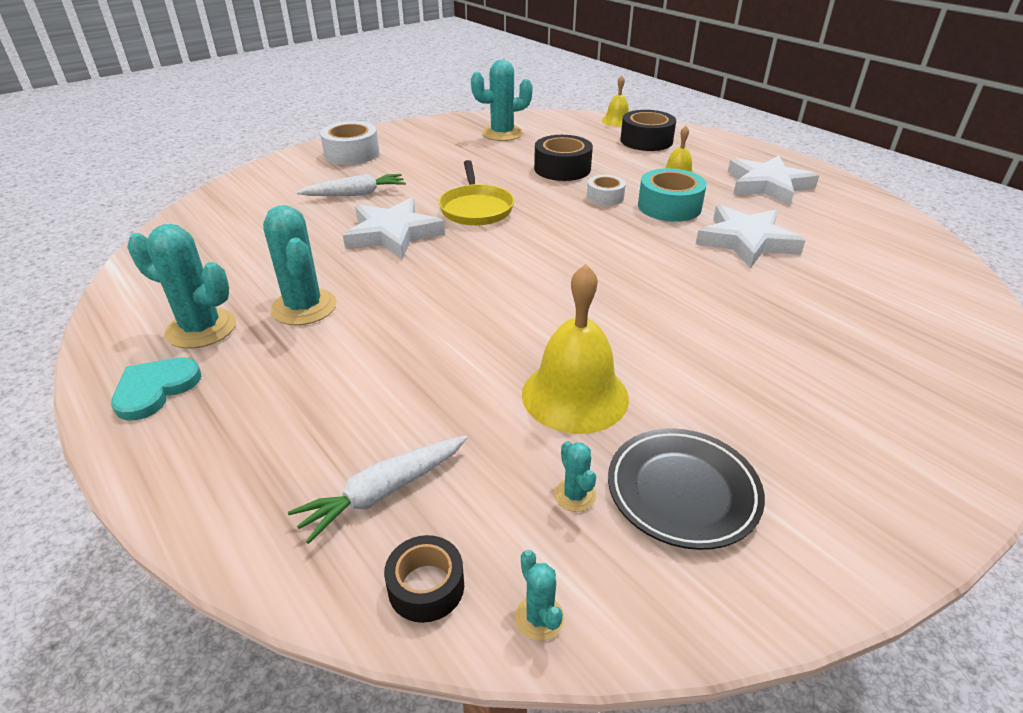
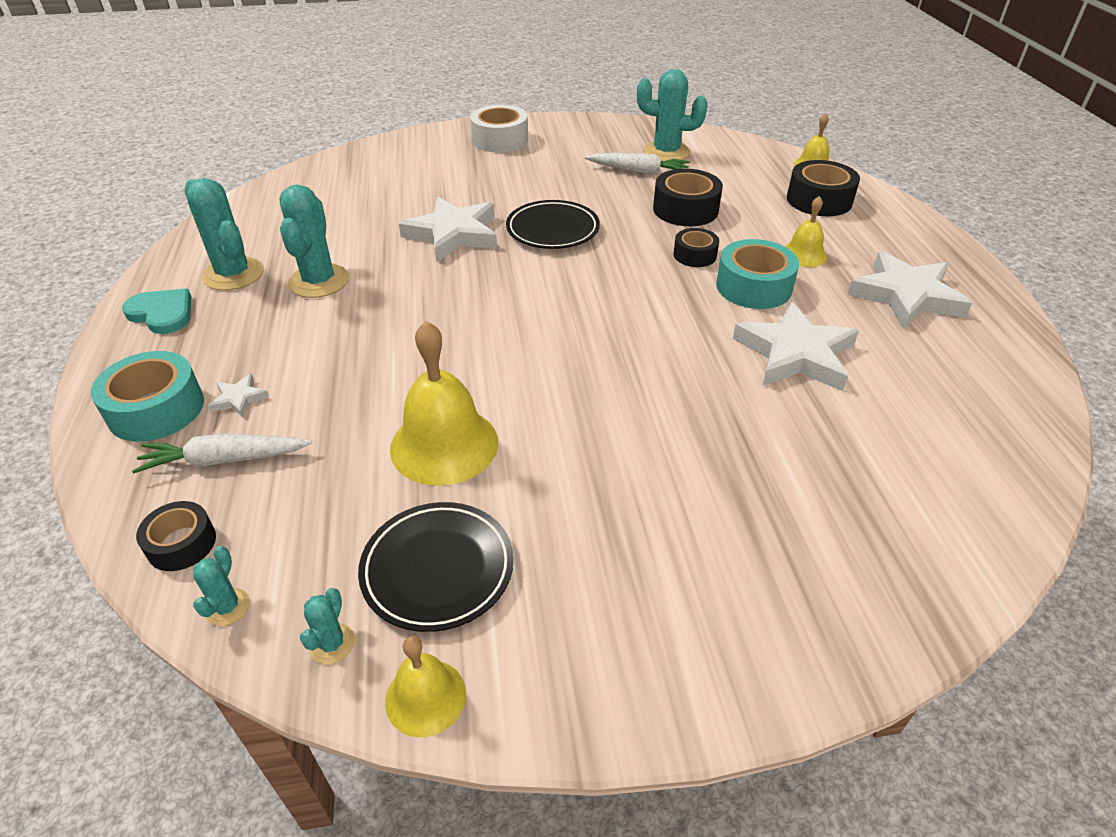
camera: 30 degrees right, 5 degrees up
(155, 389) = (162, 313): turquoise heart -> turquoise heart turned 60 degrees clockwise
(252, 478) = (156, 409): none -> turquoise tape
(336, 434) = (239, 399): none -> white star
(355, 194) = (461, 184): white carrot -> white carrot (638, 171)
(476, 208) = (552, 230): yellow pan -> black plate
(575, 495) = (351, 529): turquoise cactus -> turquoise cactus (332, 644)
(605, 197) = (695, 255): white tape -> black tape
(789, 593) = (425, 697): none -> yellow bell

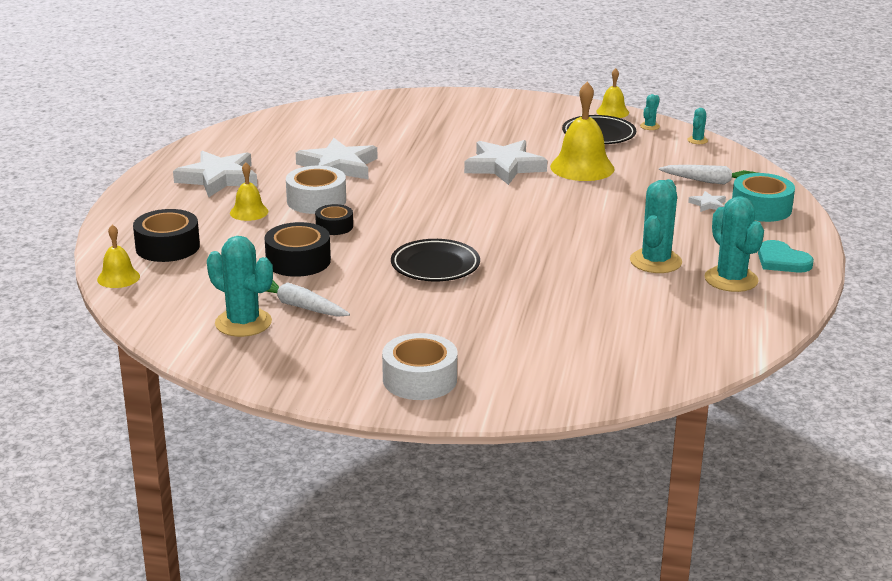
camera: 160 degrees left, 15 degrees down
(181, 544) = (725, 159): black tape -> none
(453, 234) = (527, 278): white star -> white star (504, 167)
(753, 287) = (316, 201): turquoise tape -> white tape

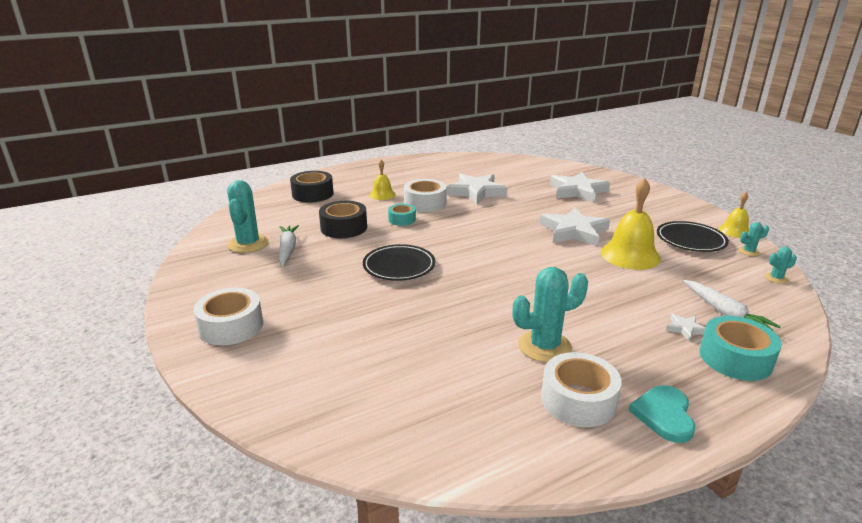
camera: 50 degrees right, 0 degrees up
(118, 278) = (263, 198): yellow bell -> none
(218, 178) = (408, 174): white star -> white star (577, 191)
(334, 226) = (402, 219): black tape -> turquoise tape
(731, 279) = (578, 400): turquoise cactus -> white tape

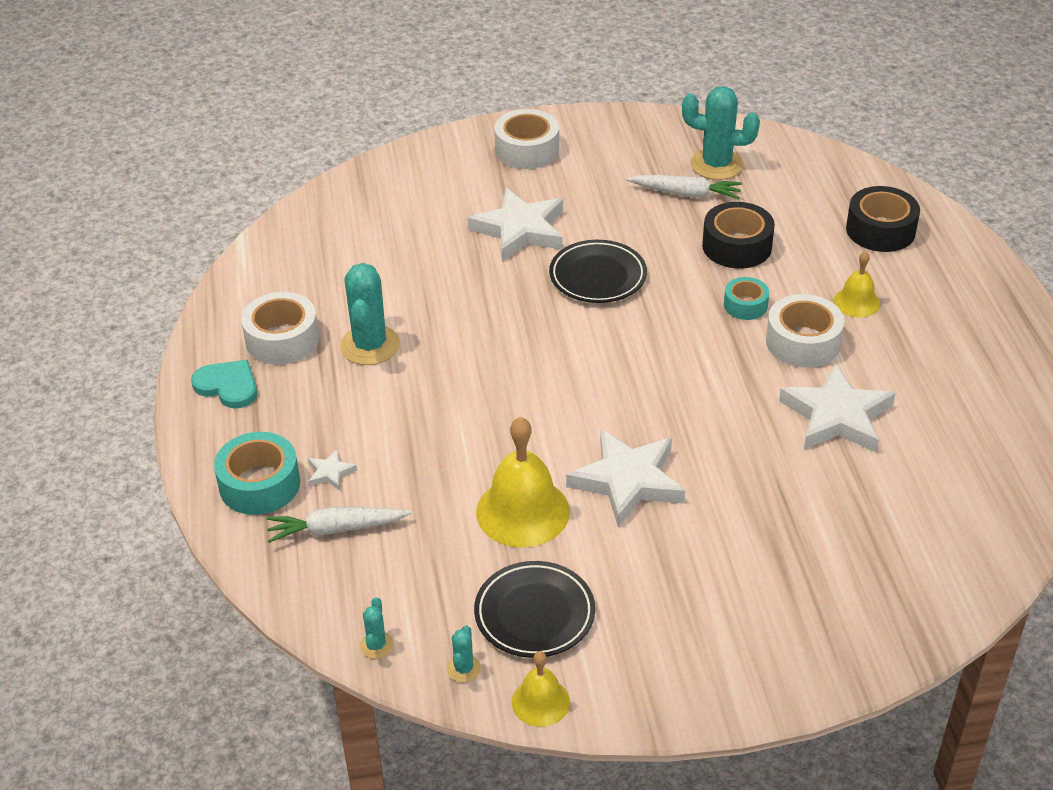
camera: 110 degrees right, 15 degrees up
(577, 191) = (800, 560): white star -> white star (520, 230)

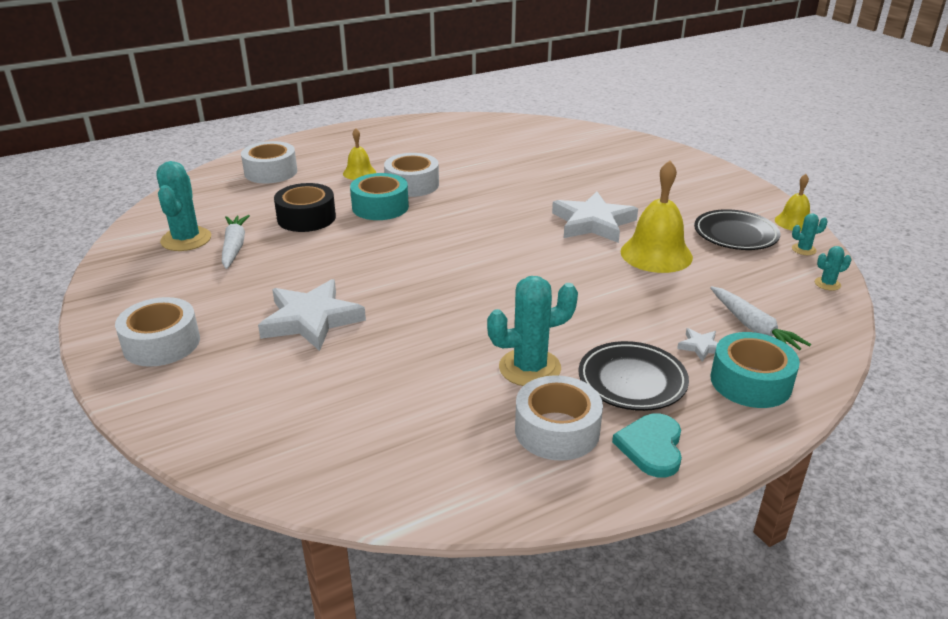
camera: 110 degrees left, 10 degrees down
(597, 276) = (369, 269): black plate -> black plate (632, 381)
(745, 305) = (380, 207): turquoise tape -> turquoise tape, size x1.65
(837, 416) = (479, 169): white star -> none
(880, 230) = (271, 172): black tape -> white tape

